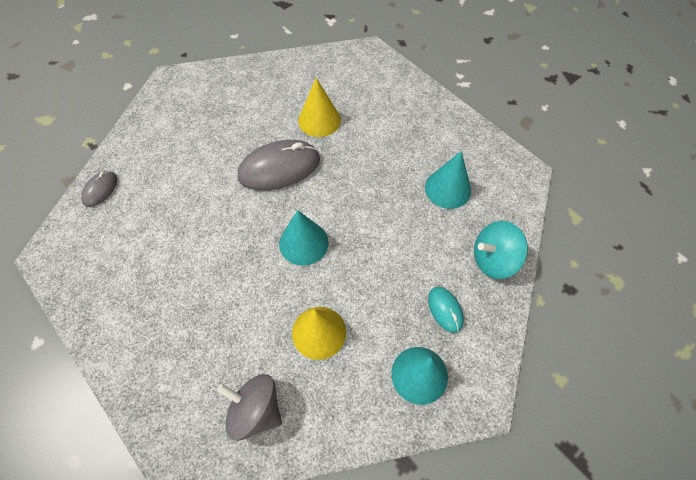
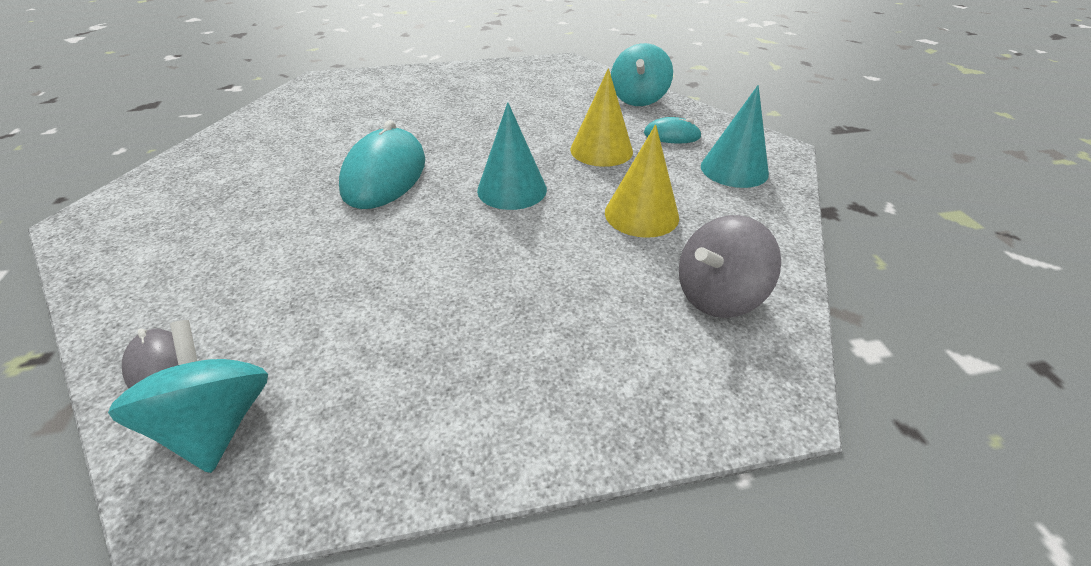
camera: 60 degrees left, 20 degrees down
(81, 234) = (217, 424): none -> turquoise spinning top
(279, 168) = (385, 175): grey mouse -> turquoise mouse
(319, 120) = (358, 130): yellow cone -> yellow cone (601, 150)
(448, 189) = (541, 94): turquoise cone -> none

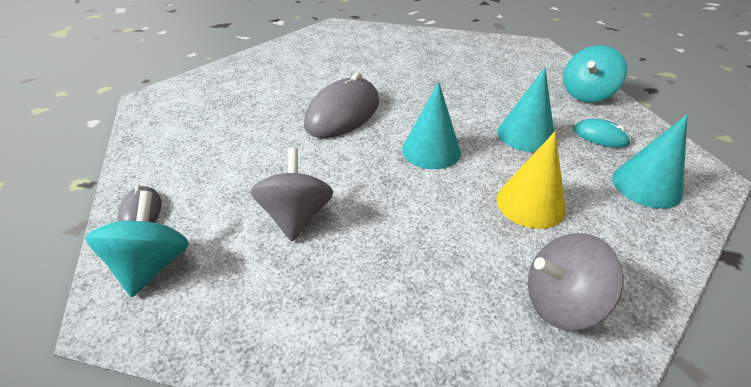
camera: 25 degrees right, 0 degrees up
(385, 175) = (343, 113): turquoise mouse -> grey mouse
(391, 303) = (296, 216): none -> grey spinning top
(601, 150) = (525, 135): yellow cone -> turquoise cone

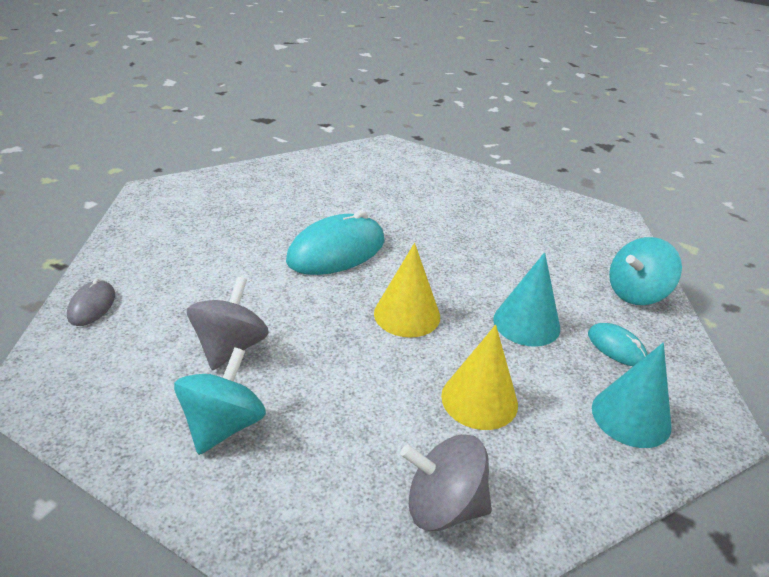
camera: 15 degrees right, 5 degrees down
(152, 265) = (79, 357): turquoise spinning top -> turquoise spinning top (223, 425)
(343, 113) = (336, 251): grey mouse -> turquoise mouse
(431, 150) = (407, 314): turquoise cone -> yellow cone

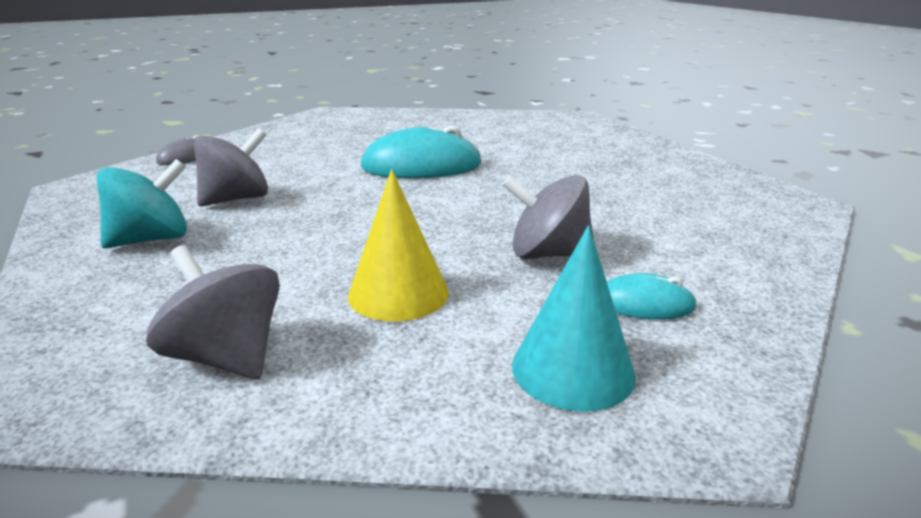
camera: 35 degrees right, 10 degrees down
(407, 314) = (422, 217): yellow cone -> none
(526, 323) = (547, 254): turquoise cone -> grey spinning top
(616, 347) = (644, 304): turquoise mouse -> turquoise mouse turned 75 degrees counterclockwise
(636, 293) = (746, 267): turquoise spinning top -> none

